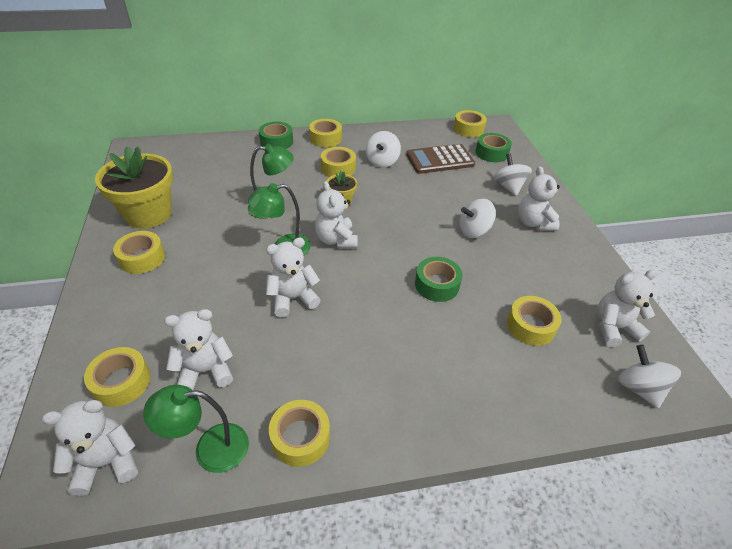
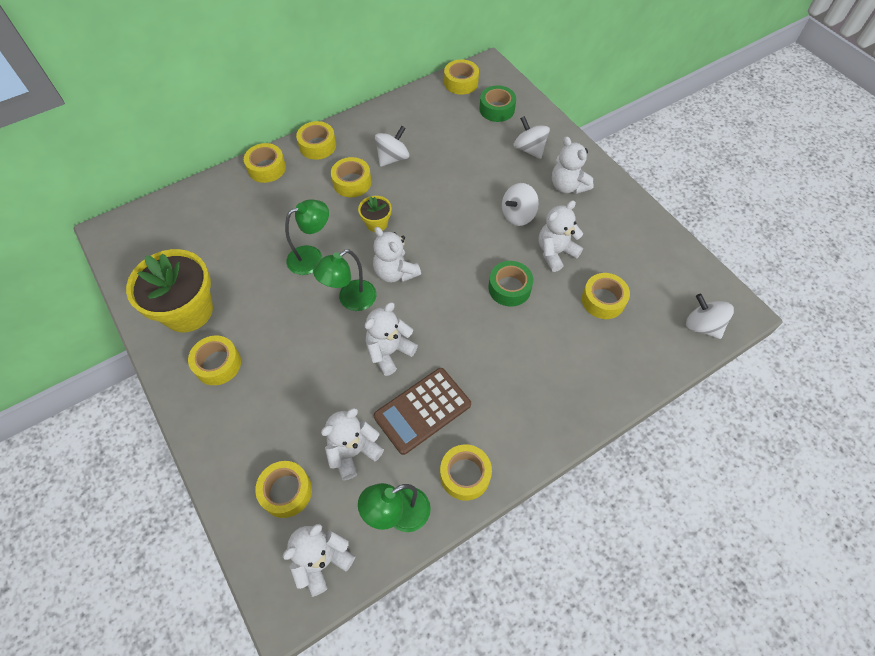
camera: 20 degrees left, 15 degrees up
(276, 141) = (266, 168): green tape -> yellow tape
(382, 161) = (393, 158): white spinning top -> white spinning top turned 135 degrees counterclockwise
(440, 160) = (449, 136): brown calculator -> brown calculator (422, 410)
(613, 328) = (668, 276): white teddy bear -> white teddy bear (555, 253)

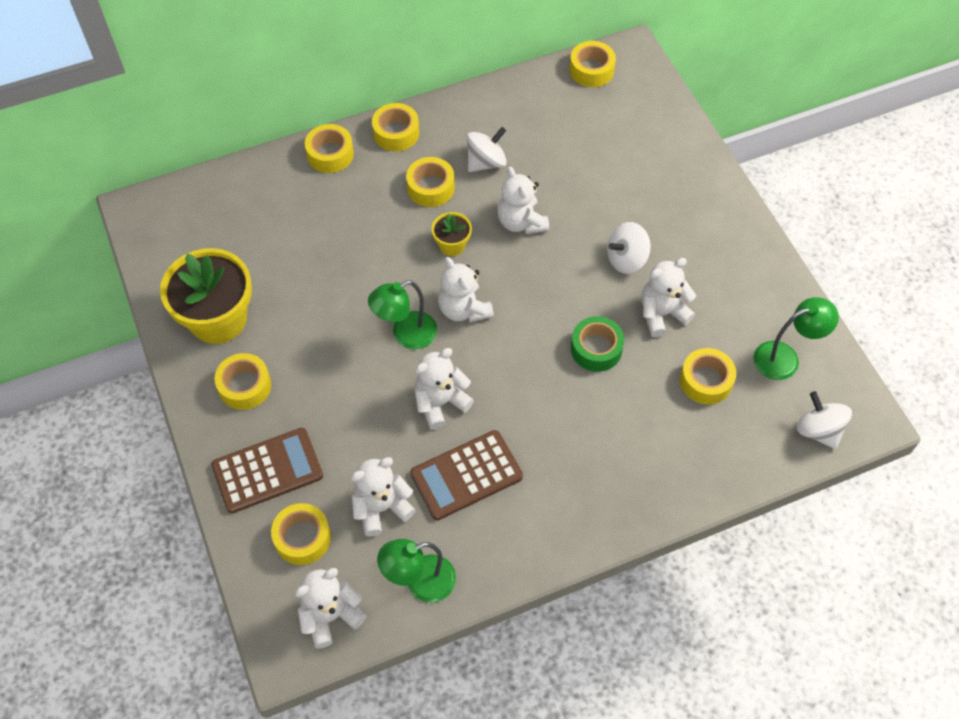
camera: 10 degrees right, 0 degrees up
(247, 435) = (267, 471): none -> brown calculator
(312, 257) = (369, 275): green lamp -> green lamp (785, 358)
(465, 475) = (500, 553): yellow tape -> none
(497, 109) = (630, 114): green tape -> none
(529, 149) = (660, 174): white spinning top -> none
(567, 186) = (697, 230): white teddy bear -> white teddy bear (521, 222)

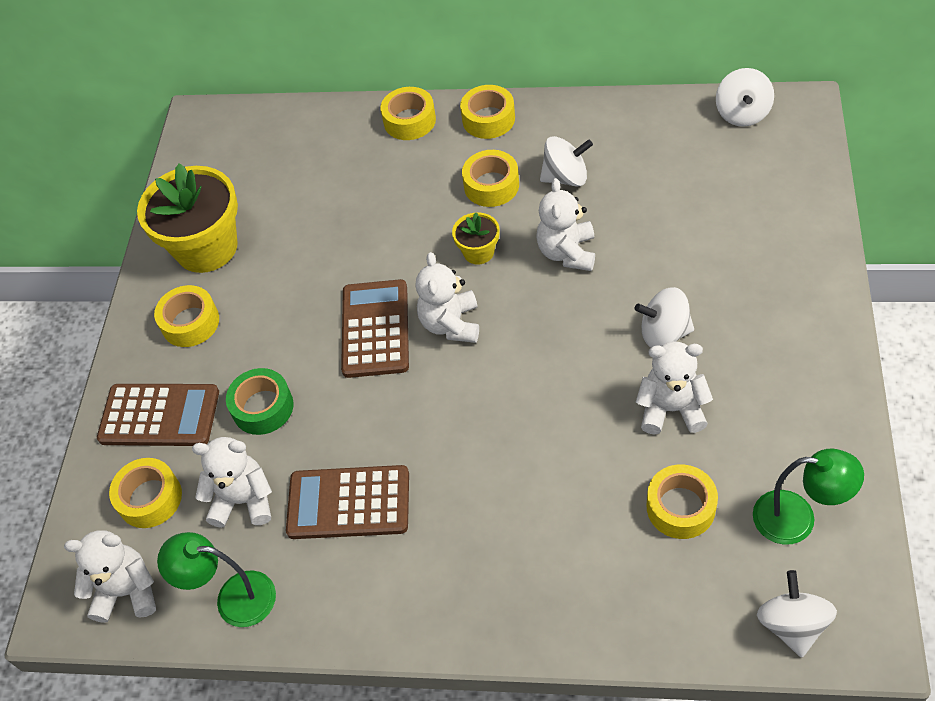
camera: 35 degrees right, 5 degrees down
(406, 335) = (375, 329): green lamp -> brown calculator
(440, 402) = (368, 414): white teddy bear -> none
(591, 70) = (742, 114): yellow tape -> white spinning top
(596, 349) = (571, 420): green tape -> green tape (263, 407)

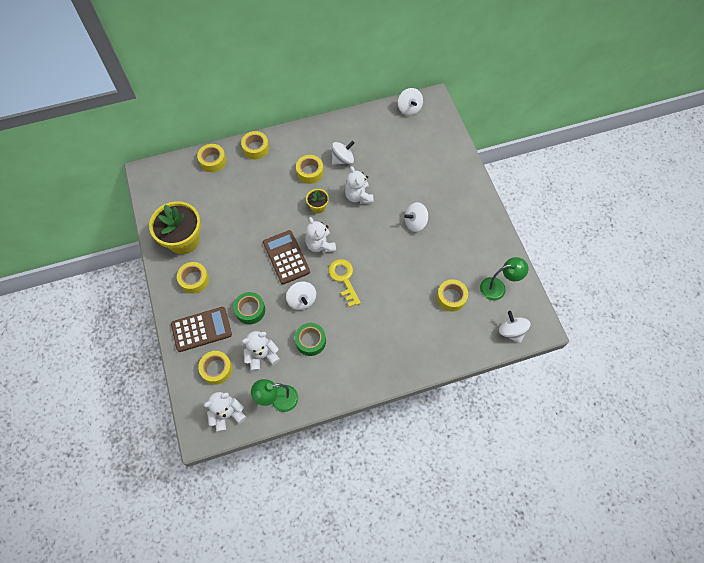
camera: 30 degrees left, 10 degrees up
(348, 503) = (310, 341): brown calculator -> green tape
(368, 418) = (302, 300): none -> white spinning top
(468, 402) = (344, 279): none -> yellow key
(488, 119) = (294, 138): yellow tape -> yellow tape (213, 161)
(671, 409) = (431, 256): white teddy bear -> none

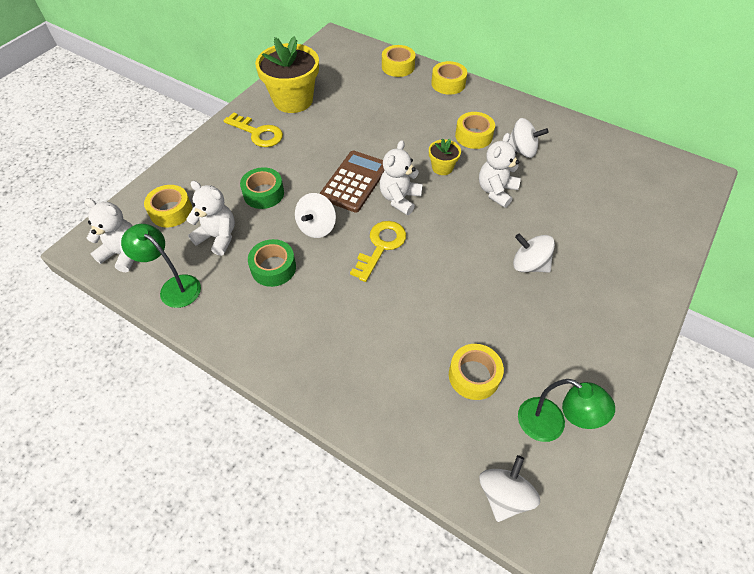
camera: 50 degrees right, 10 degrees down
(194, 280) = (257, 133): yellow tape -> yellow key
(201, 329) = (207, 172): brown calculator -> none
(409, 108) = (659, 162): white spinning top -> none

